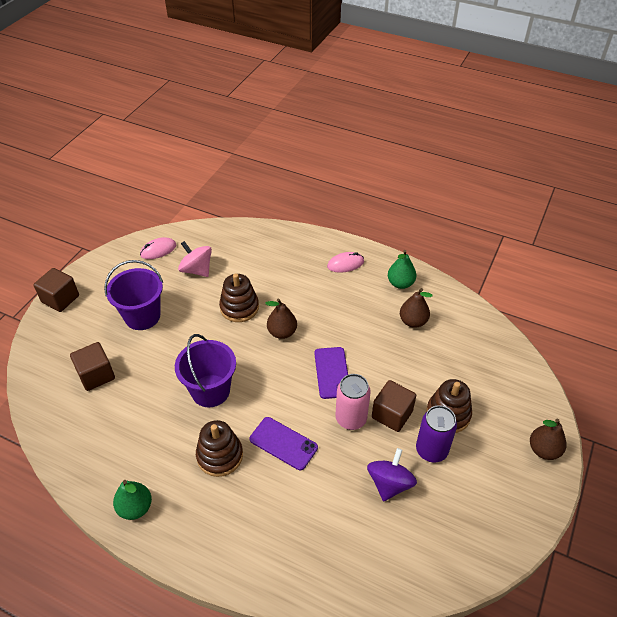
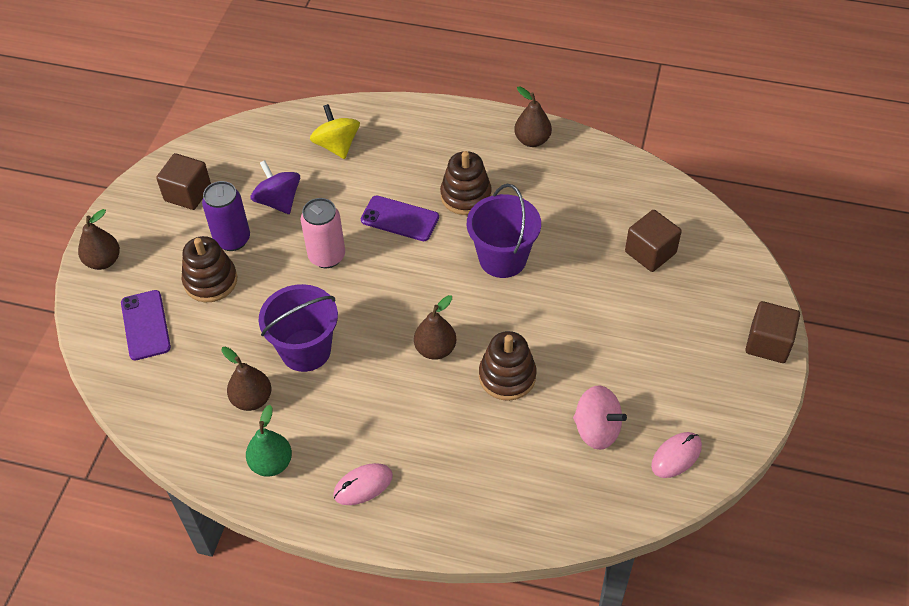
camera: 170 degrees right, 5 degrees up
(135, 507) = (532, 140): green pear -> brown pear
(142, 316) = (637, 338): purple bucket -> purple bucket (305, 350)
(327, 541) = (337, 145): none -> yellow spinning top
(332, 372) = (357, 306): purple phone -> purple phone (145, 325)
(389, 483) = (278, 201): purple spinning top -> purple spinning top turned 135 degrees clockwise
(392, 414) = (278, 269): brown cube -> brown cube (188, 193)

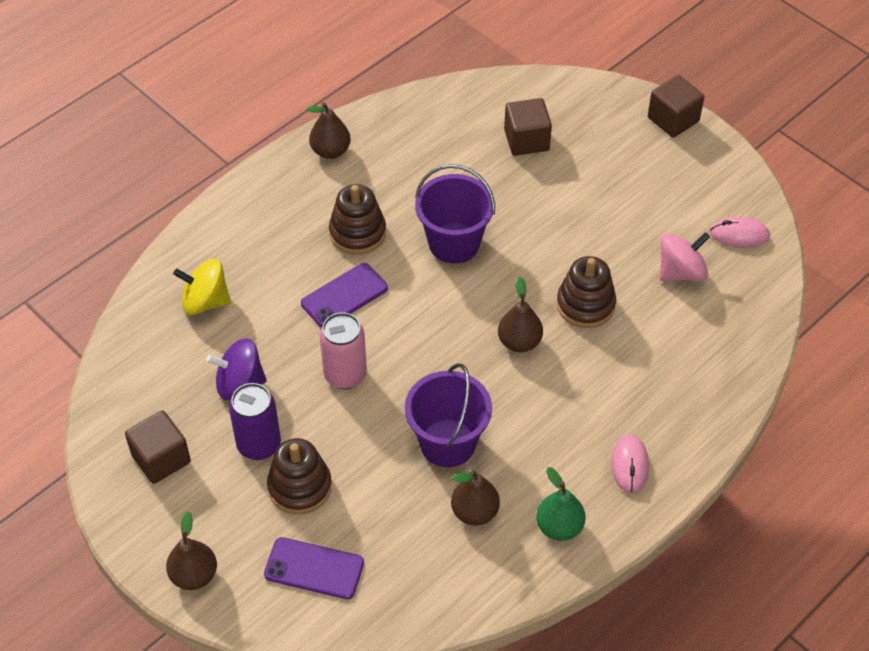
camera: 60 degrees left, 0 degrees up
(676, 456) = (739, 235): pink mouse -> pink mouse turned 75 degrees counterclockwise

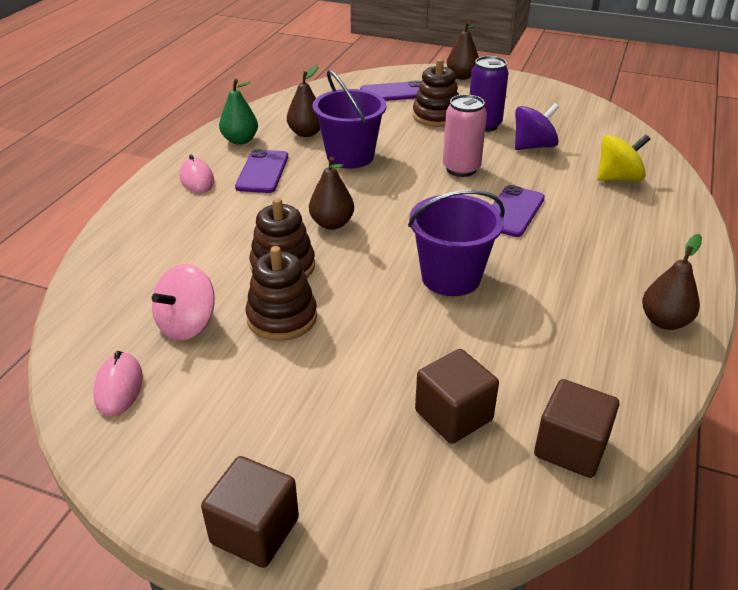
camera: 155 degrees right, 15 degrees down
(161, 458) = (539, 106): brown cube -> brown cube (570, 447)
(357, 233) = (552, 258): brown stacking toy -> brown stacking toy (282, 317)
(555, 451) = (262, 172): none -> purple phone
(739, 235) = (119, 387): pink mouse -> pink mouse turned 75 degrees counterclockwise

